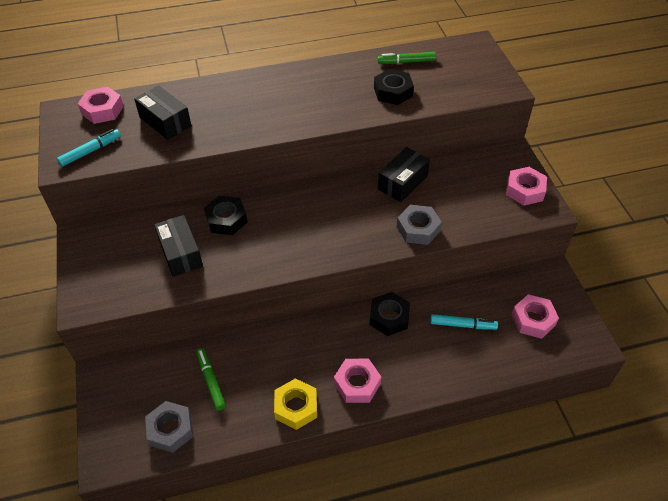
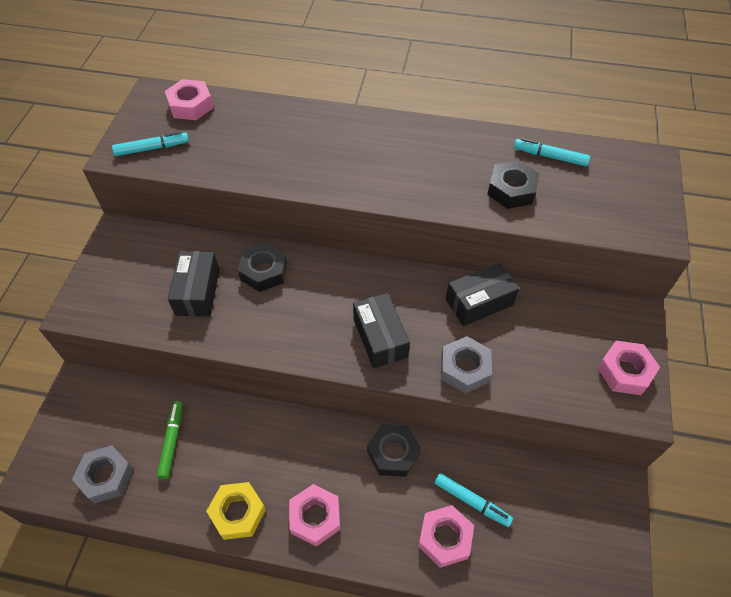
camera: 25 degrees right, 5 degrees up
(165, 122) = (242, 140): black box -> black box (380, 338)
(406, 62) = (550, 156): green marker -> turquoise marker
(533, 320) = (561, 535): pink nut -> pink nut (445, 538)

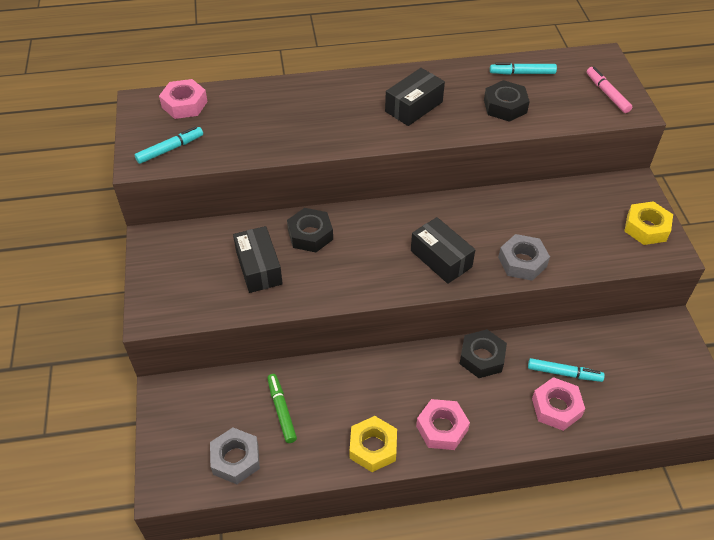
camera: 20 degrees left, 5 degrees down
(479, 302) = (508, 208): black box -> black box (414, 107)
(625, 371) = (646, 228): pink nut -> yellow nut
(636, 205) = (607, 93): none -> pink marker

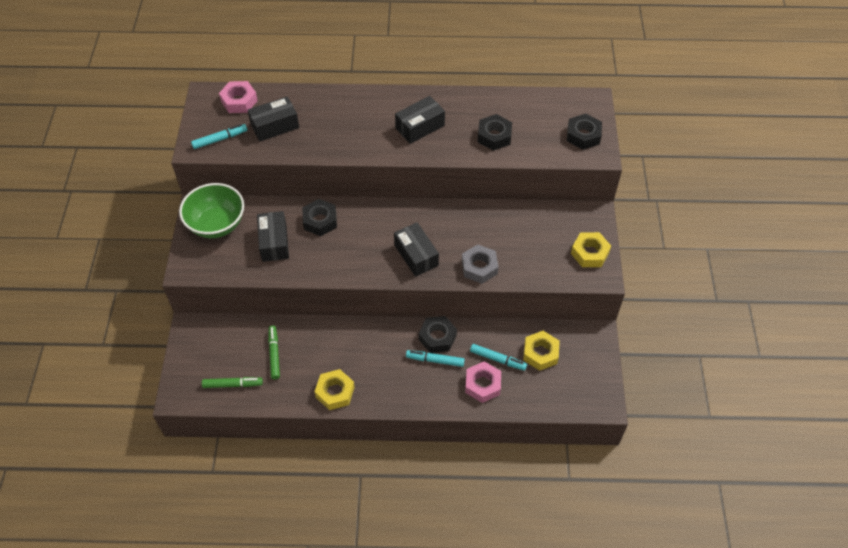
camera: 10 degrees right, 5 degrees up
(180, 256) = (217, 224): none -> green bowl
(236, 126) = (275, 126): none -> black box
(236, 459) = (232, 384): grey nut -> green marker
(442, 428) = (390, 386): pink nut -> none
(522, 73) = (519, 107): turquoise marker -> turquoise marker (435, 360)
(607, 93) = (583, 135): pink marker -> black nut
(612, 358) = (540, 353): none -> yellow nut

